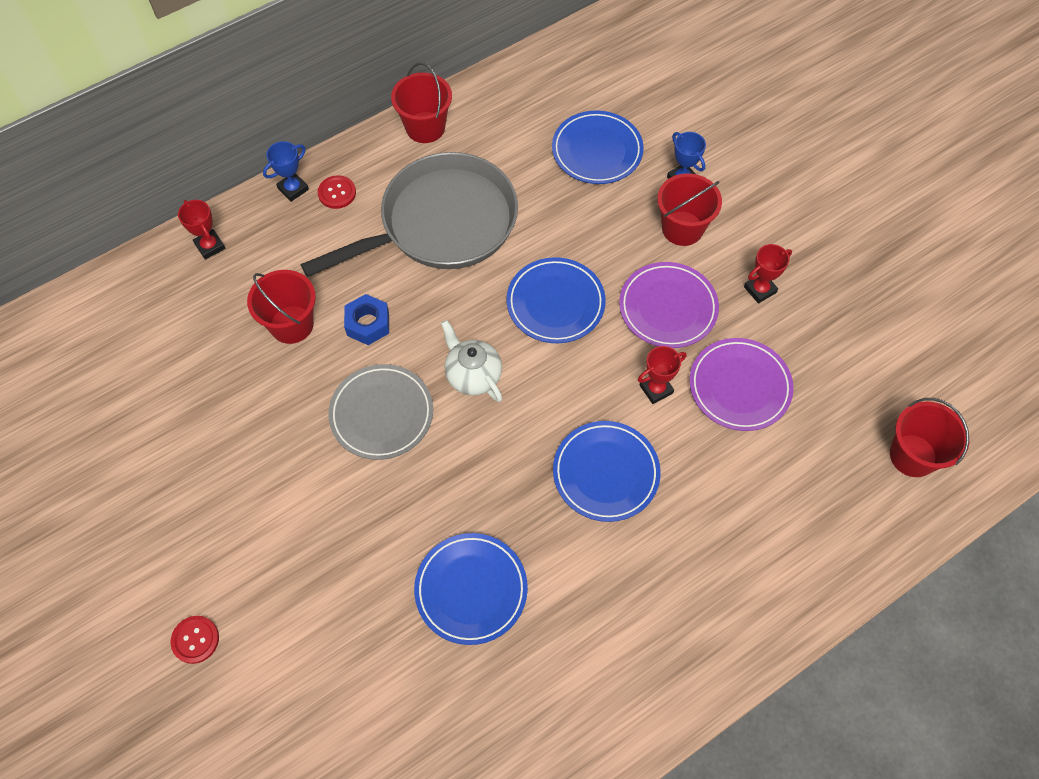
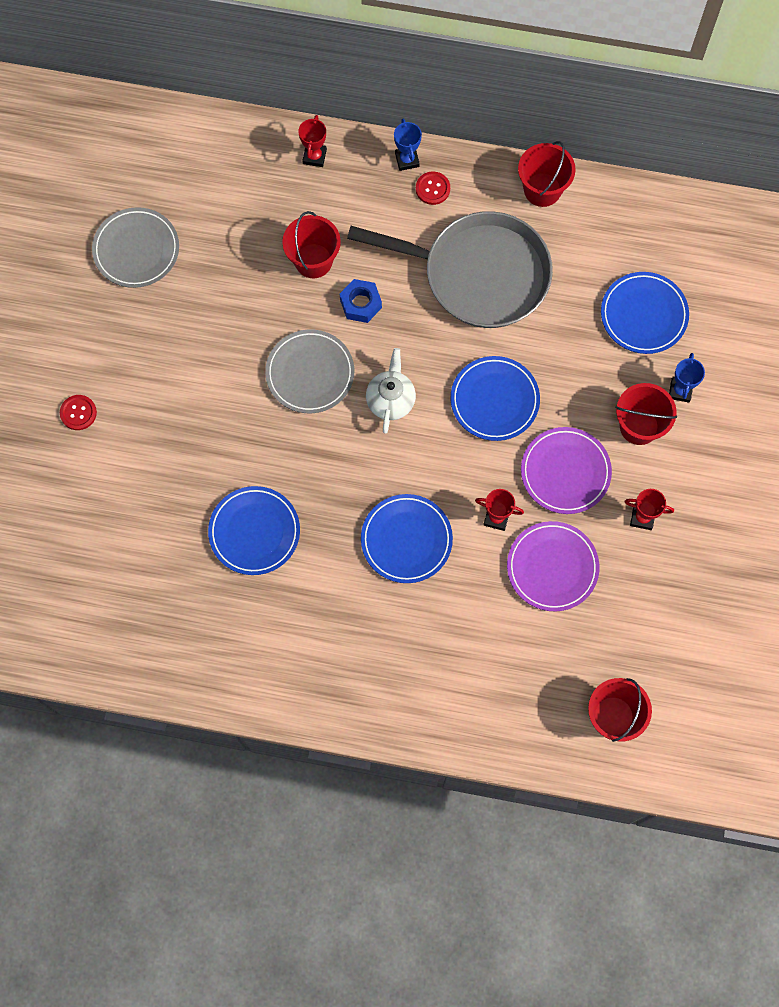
camera: 45 degrees right, 10 degrees up
(115, 448) = (136, 250): none -> grey plate
(293, 189) = (407, 160): blue trophy -> blue trophy turned 75 degrees clockwise

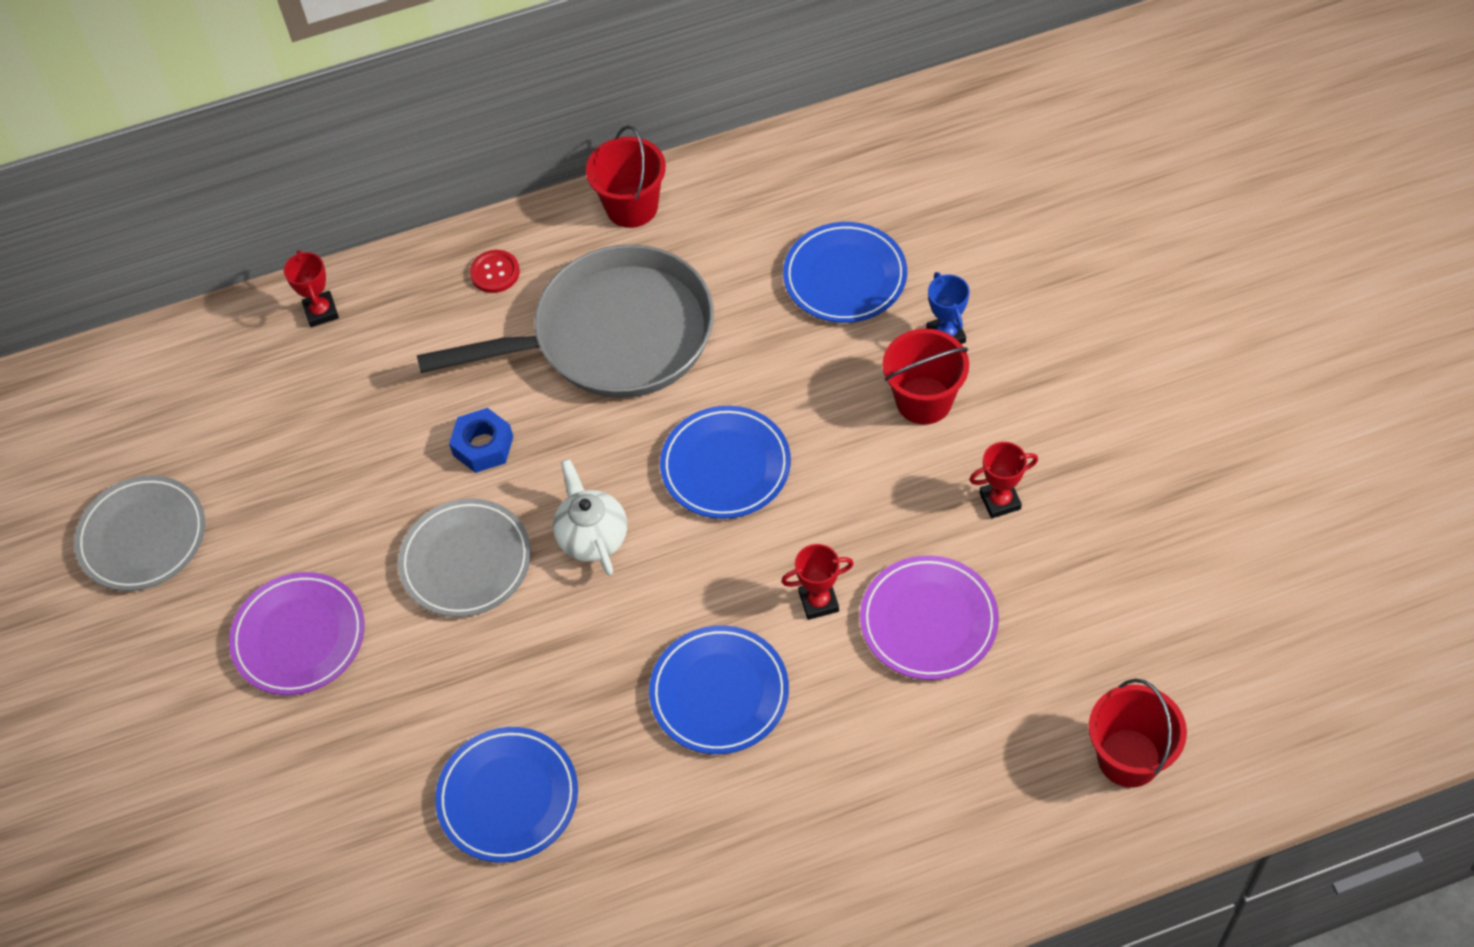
camera: 25 degrees left, 15 degrees down
(78, 413) = (171, 781): red button -> none
(313, 261) = (391, 428): red bucket -> none
(407, 160) = (442, 257): blue trophy -> none
(565, 472) = (869, 501): purple plate -> purple plate (299, 637)

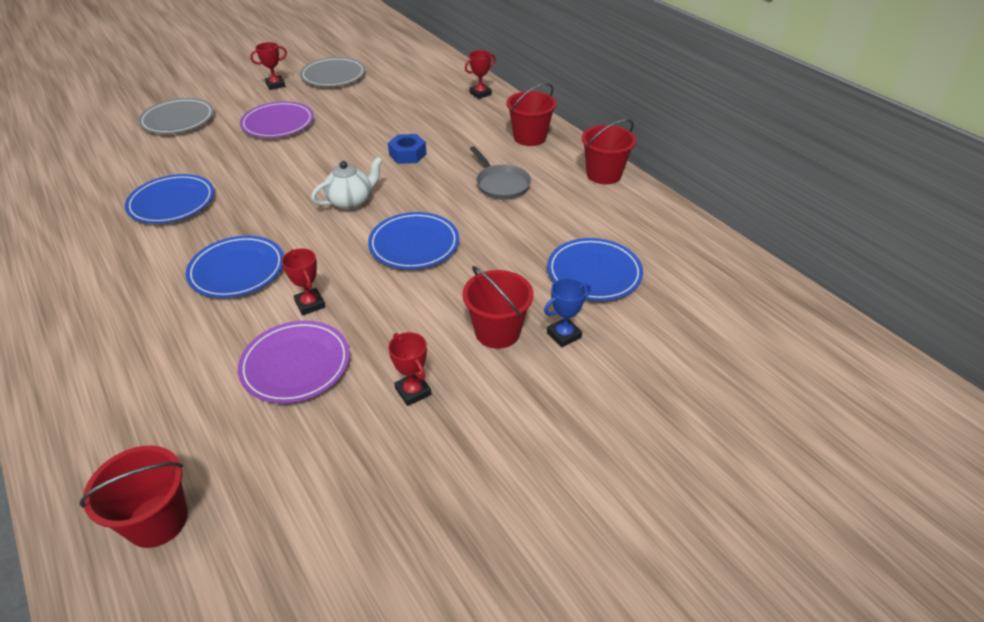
camera: 70 degrees right, 15 degrees down
(136, 641) = (275, 85): none -> red trophy
(466, 561) = (329, 162): grey plate -> grey plate (178, 120)
(495, 272) = (529, 137): red button -> red bucket
(613, 336) = (501, 184): grey pan -> grey pan, size x0.47

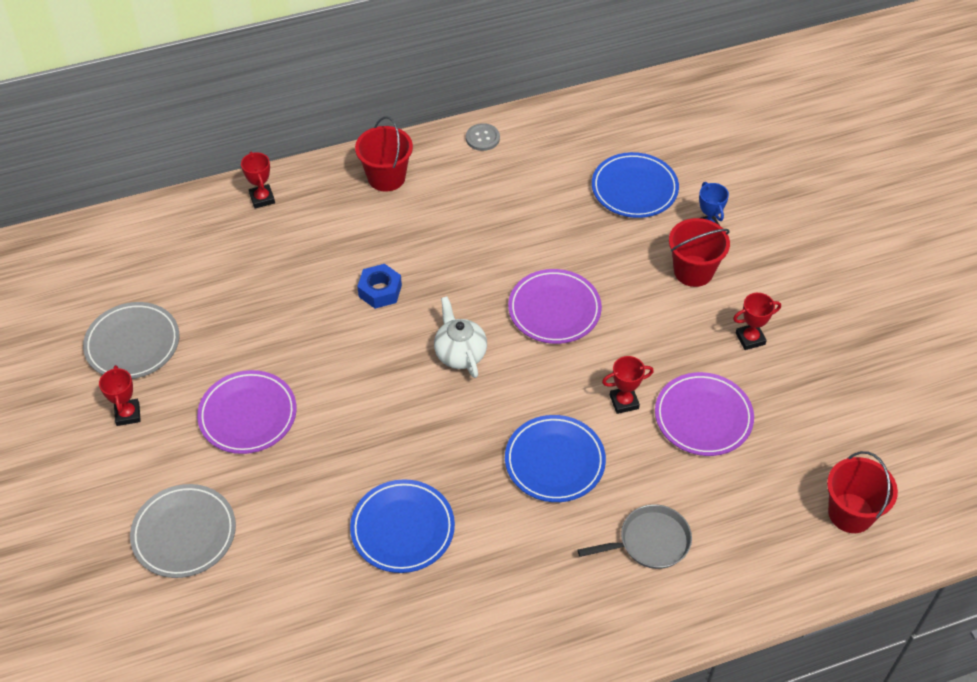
camera: 75 degrees left, 10 degrees up
(414, 244) = (554, 310): blue plate -> purple plate
(501, 184) = (471, 221): grey pan -> grey pan (650, 542)
(603, 174) = (482, 138): red bucket -> grey button

